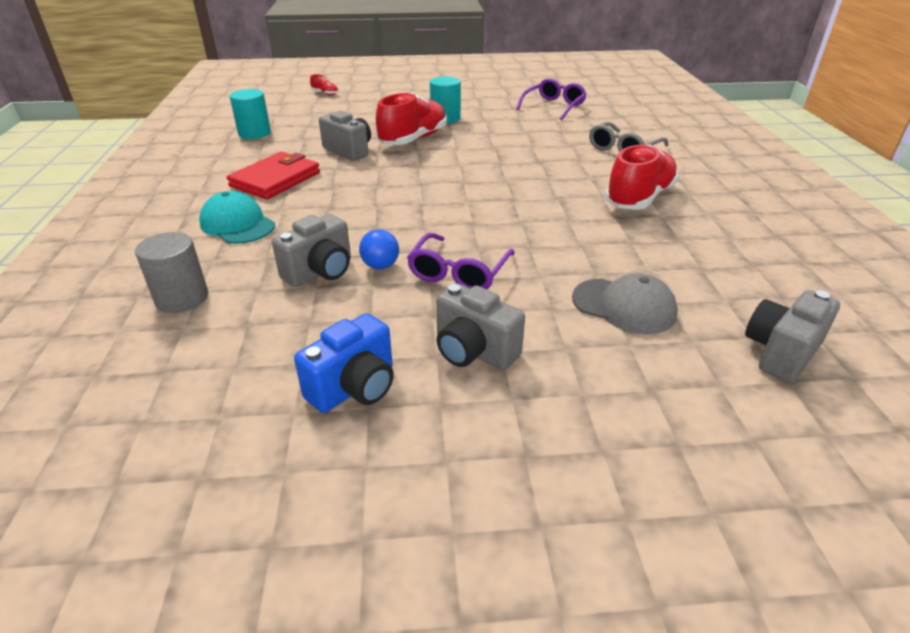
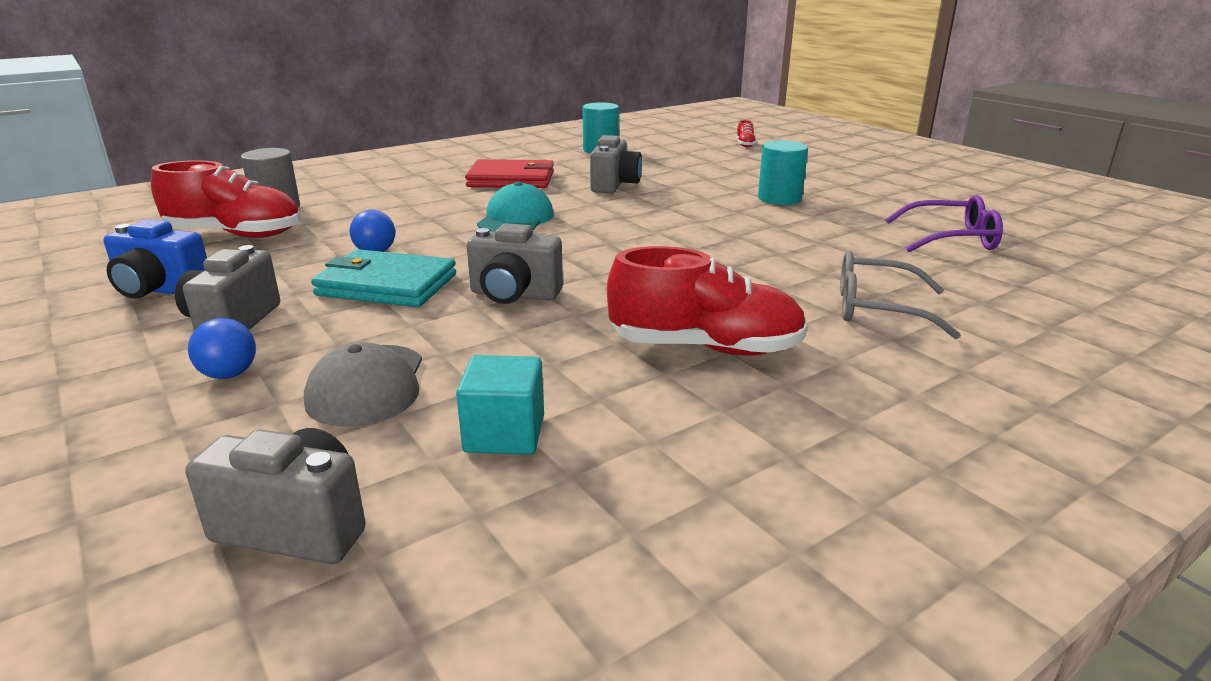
camera: 60 degrees right, 10 degrees down
(237, 224) = (410, 191): turquoise cap -> turquoise cap (516, 219)
(320, 272) = (347, 235): grey camera -> grey camera (514, 295)
(413, 139) = (689, 200): red shoe -> red shoe (235, 235)
(458, 272) = (386, 285): purple glasses -> turquoise wallet
(572, 361) = (229, 374): none -> blue ball
(706, 273) = (504, 434): none -> turquoise cube

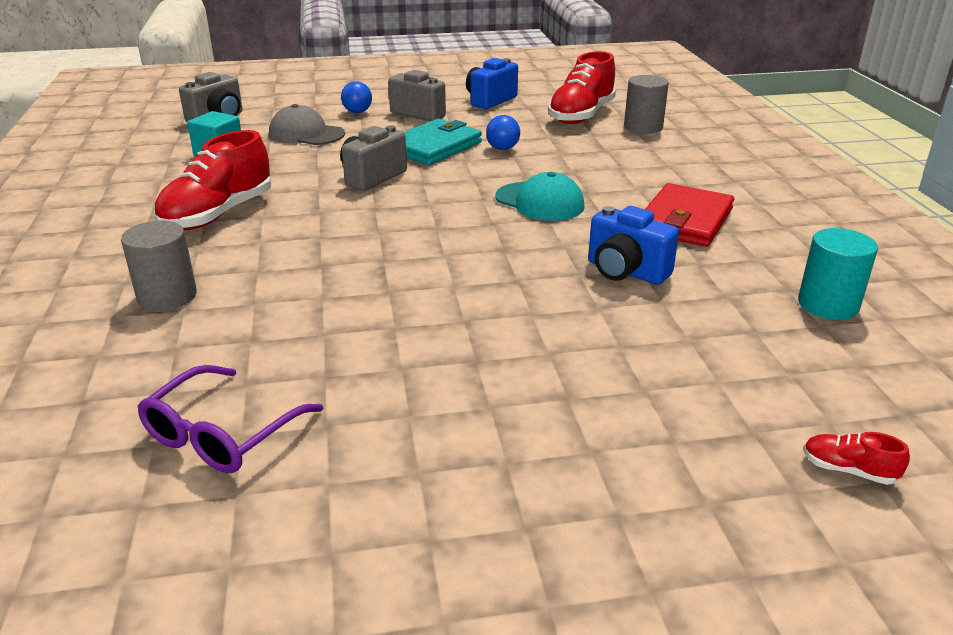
camera: 115 degrees right, 5 degrees up
(614, 185) = (625, 272): grey camera -> blue camera
(779, 198) = (487, 369): turquoise cylinder -> none
(877, 309) = (167, 296): grey glasses -> grey cylinder

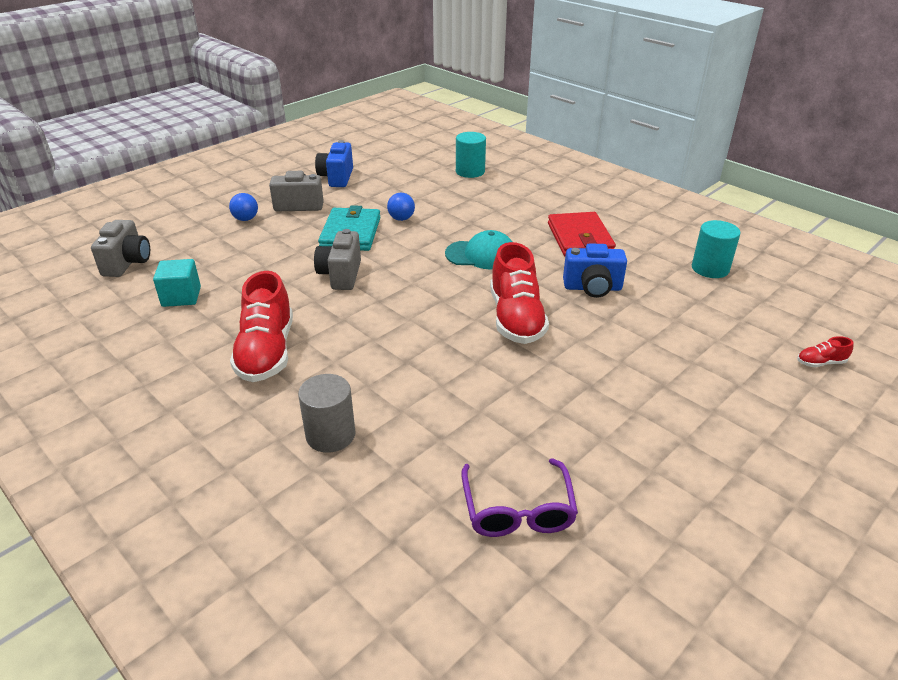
camera: 35 degrees left, 5 degrees up
(306, 134) = (232, 253): grey cap -> none
(581, 115) = (418, 173): red shoe -> red shoe (516, 318)
(643, 127) = (470, 171): grey cylinder -> turquoise cylinder

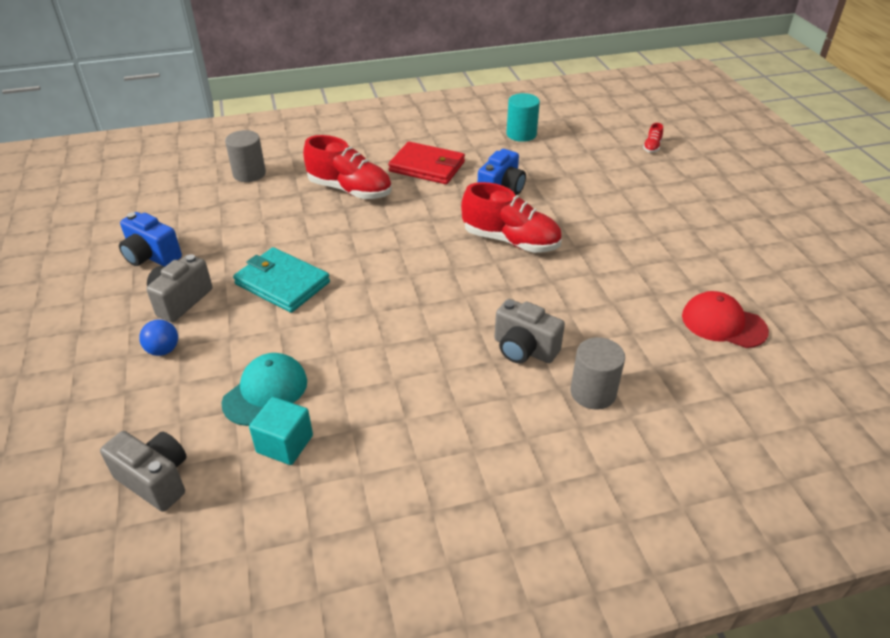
camera: 60 degrees left, 5 degrees up
(267, 352) = (445, 401): red shoe -> red shoe (350, 190)
(341, 275) = (355, 314): grey camera -> grey camera (524, 349)
(401, 219) = (291, 243): blue ball -> none
(470, 171) = (249, 173): turquoise cylinder -> grey cylinder
(481, 255) = (402, 222): turquoise cap -> turquoise cap (265, 392)
(518, 510) = (723, 323): purple glasses -> red cap

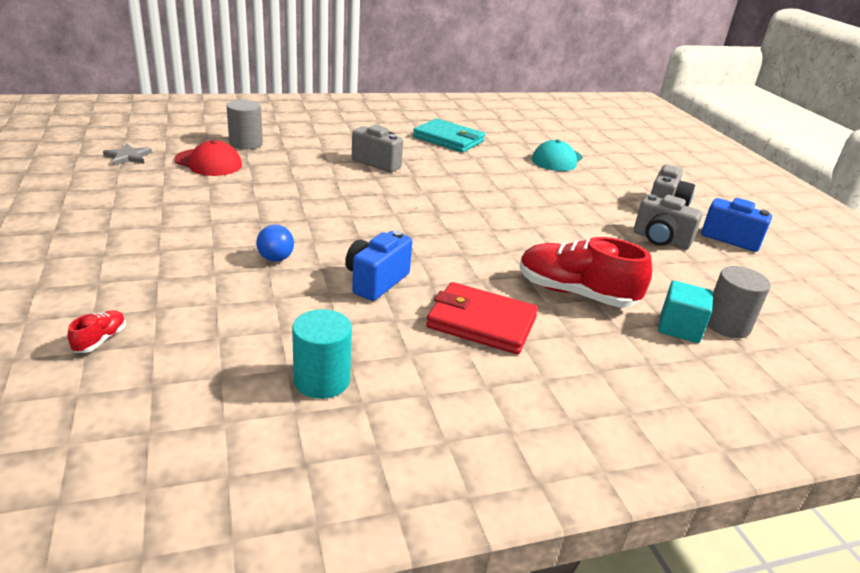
camera: 175 degrees right, 10 degrees down
(156, 480) = (593, 137): grey camera -> grey camera (660, 240)
(163, 350) = (646, 181): blue ball -> blue ball (276, 258)
(282, 283) = (589, 211): turquoise wallet -> turquoise wallet (448, 139)
(285, 444) = (531, 142): turquoise cube -> turquoise cube (679, 328)
(510, 241) = (375, 228): red shoe -> none
(593, 392) = (336, 143): grey cylinder -> grey cylinder (246, 143)
(817, 324) = (128, 157): none -> grey star

